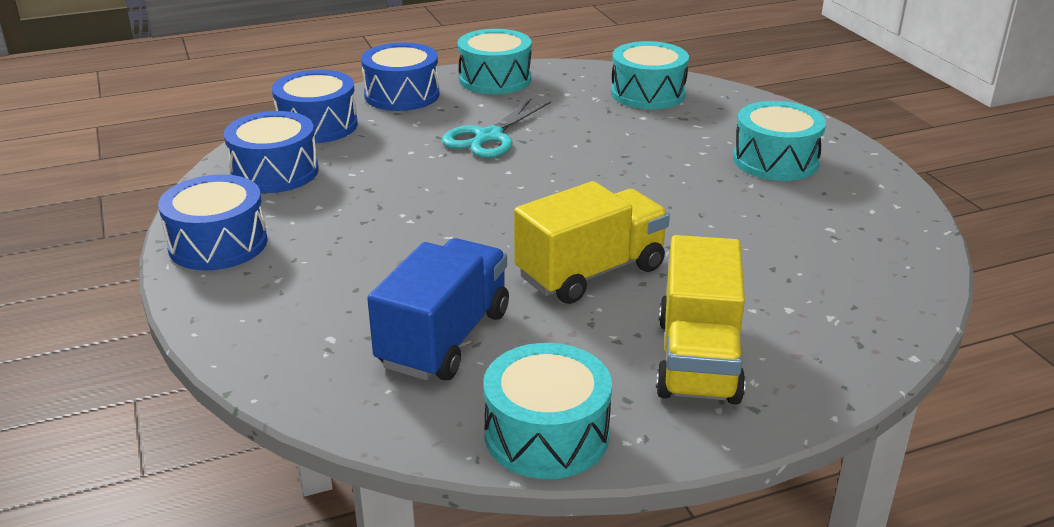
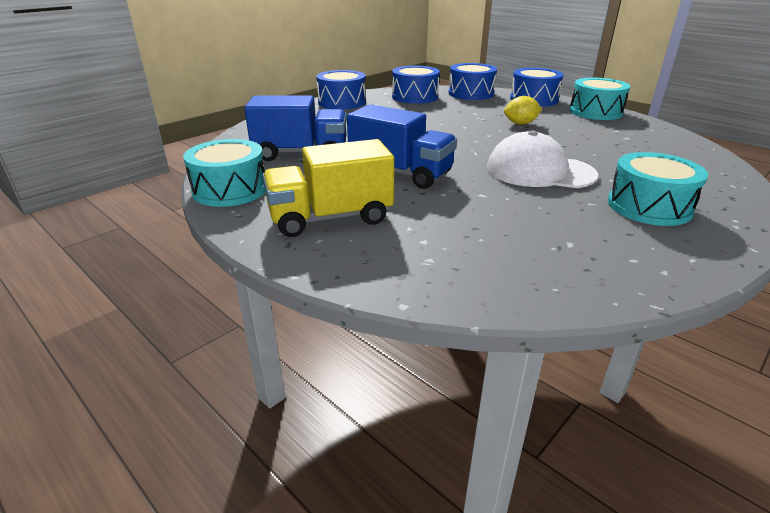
camera: 65 degrees right, 0 degrees up
(488, 137) = (520, 124): turquoise scissors -> yellow lemon
(591, 272) = (400, 173): yellow truck -> blue truck
(648, 93) = (668, 150): turquoise drum -> none
(653, 181) = (539, 171): none -> white cap

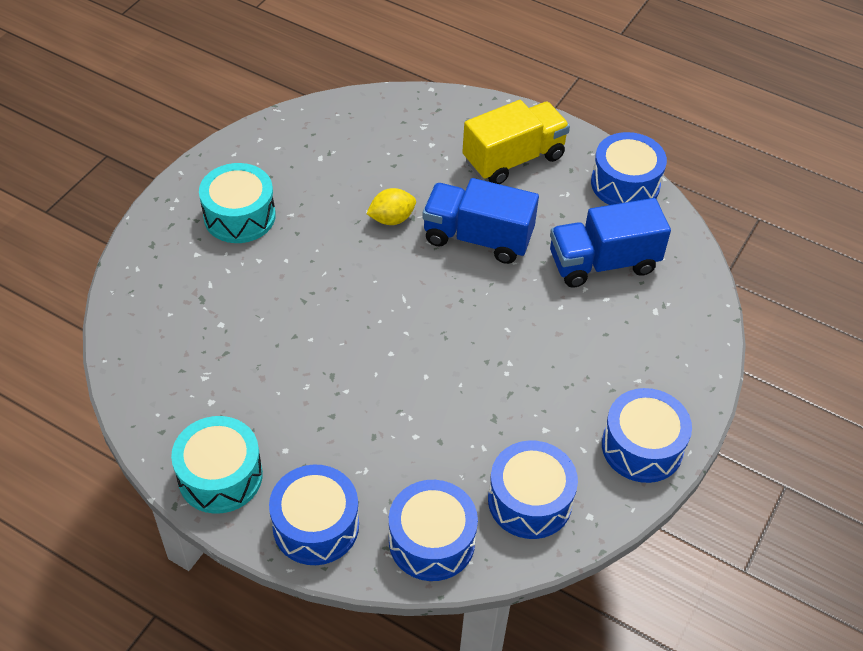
camera: 165 degrees right, 20 degrees up
(230, 190) = (625, 184): turquoise drum -> blue drum
(520, 124) = (345, 401): yellow lemon -> yellow lemon (391, 219)
(539, 171) = (332, 265): white cap -> none

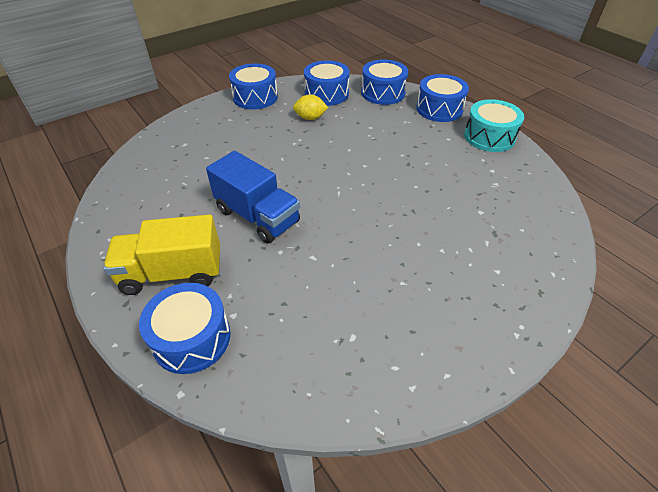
camera: 155 degrees left, 5 degrees down
(239, 216) = (452, 295): turquoise drum -> none
(391, 219) = (315, 251): yellow lemon -> yellow lemon (310, 118)
(603, 263) = (186, 176): blue truck -> none
(625, 184) = (109, 223): blue drum -> blue drum (191, 338)

